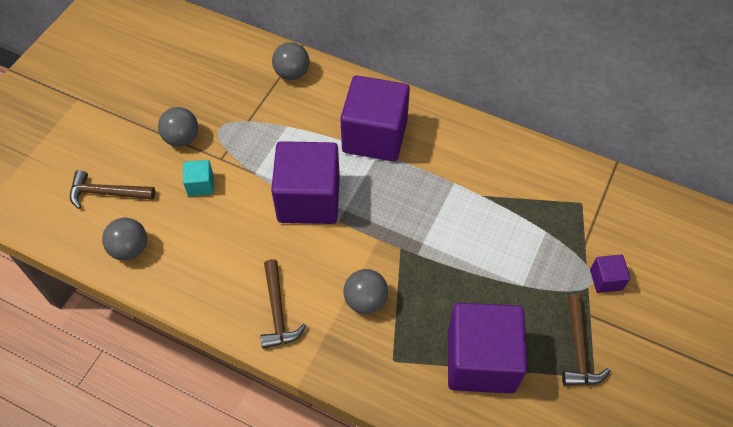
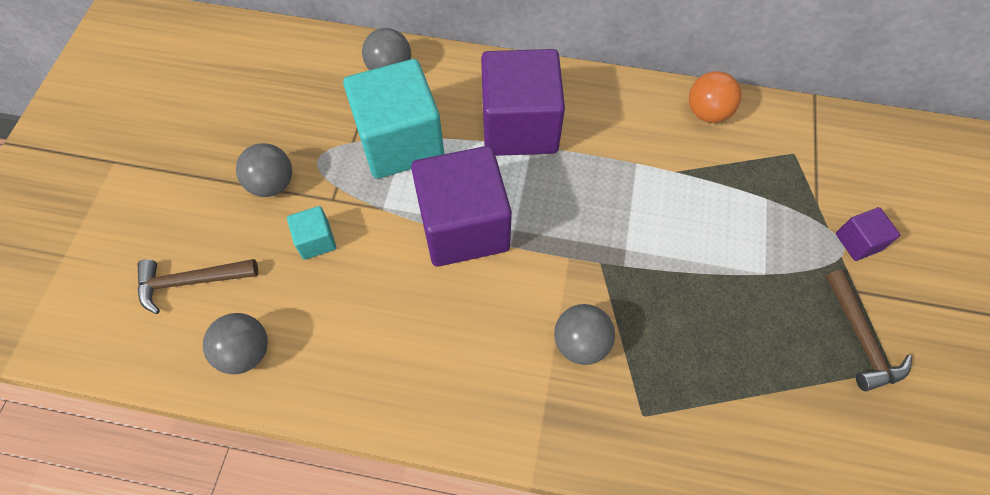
camera: 15 degrees left, 5 degrees up
(277, 311) = (472, 388): brown hammer -> none
(282, 128) = (400, 142): none -> turquoise cube
(481, 360) = (751, 385): purple cube -> none
(524, 157) = (707, 112): none -> orange ball

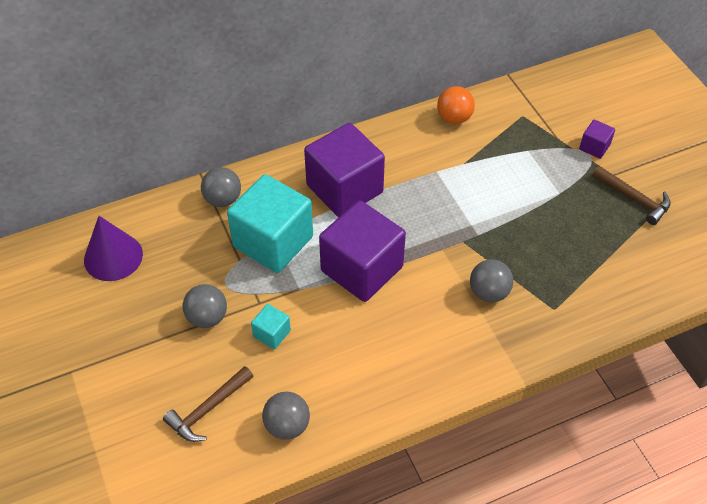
camera: 35 degrees left, 10 degrees down
(244, 70) = (113, 257): none -> purple cone

